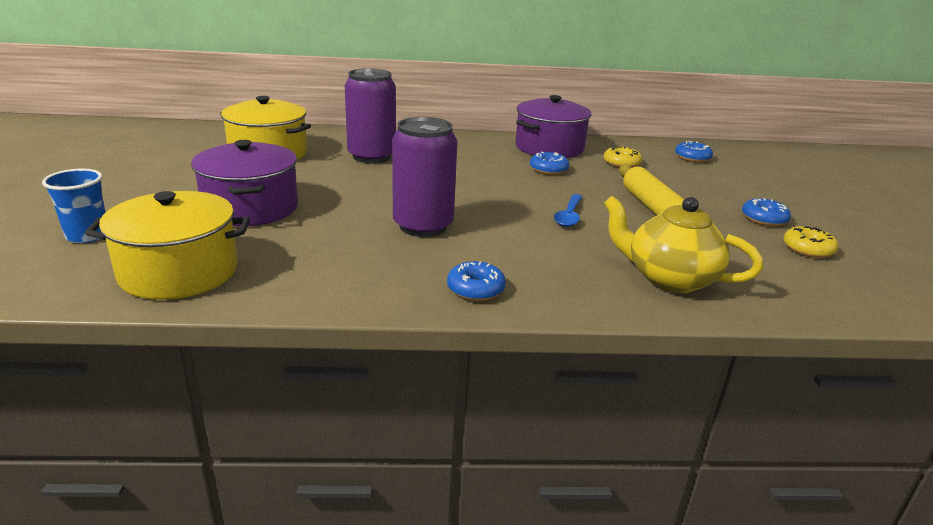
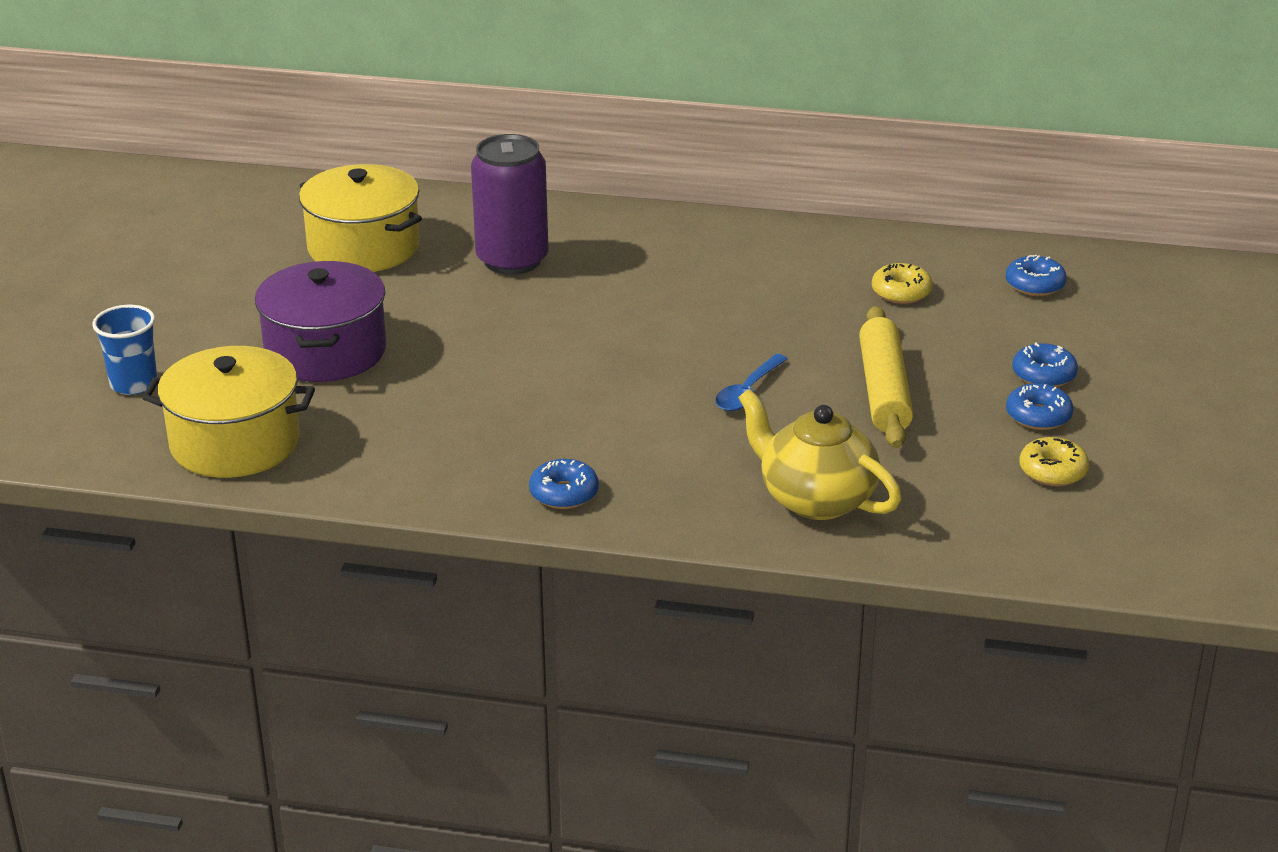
camera: 15 degrees right, 5 degrees up
(423, 226) = (538, 396): purple can -> none
(548, 170) = (772, 301): blue donut -> blue donut (1043, 375)
(549, 148) = (803, 251): purple pot -> none

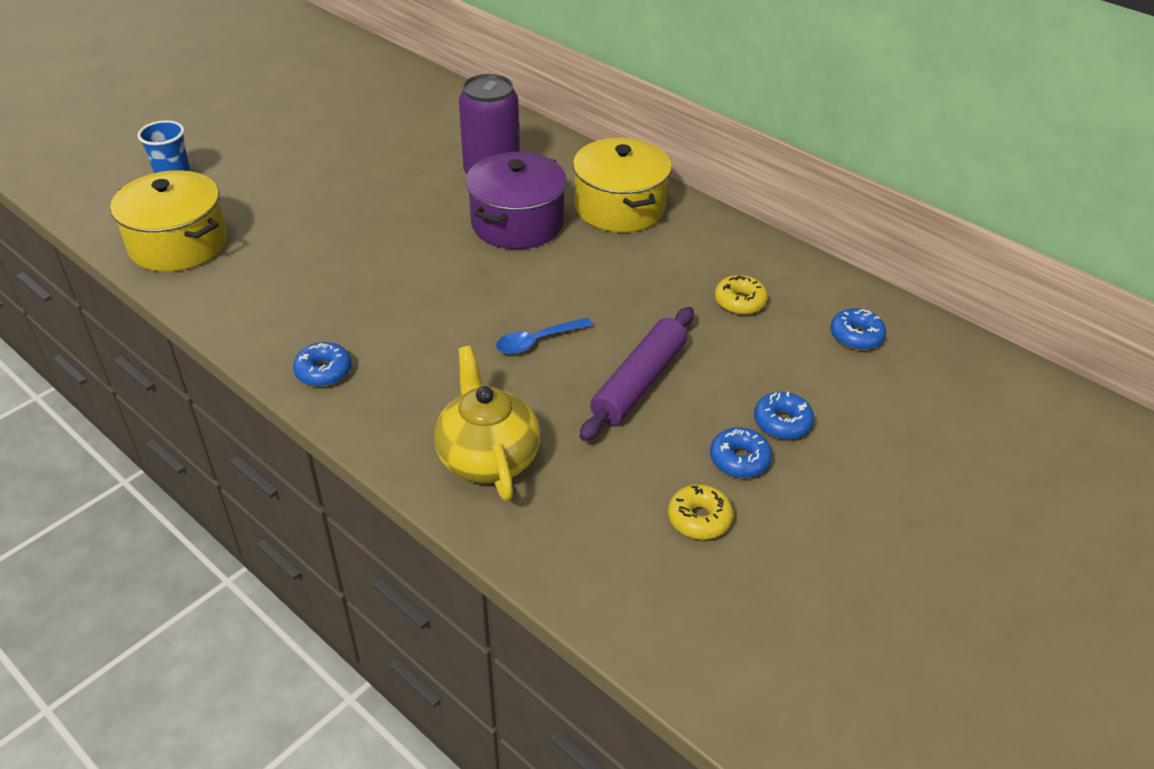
camera: 30 degrees right, 10 degrees up
(325, 351) = (304, 198): purple pot -> purple pot (517, 223)
(363, 247) = (411, 132): yellow pot -> yellow pot (620, 207)
(883, 390) = (638, 382): yellow rolling pin -> purple rolling pin

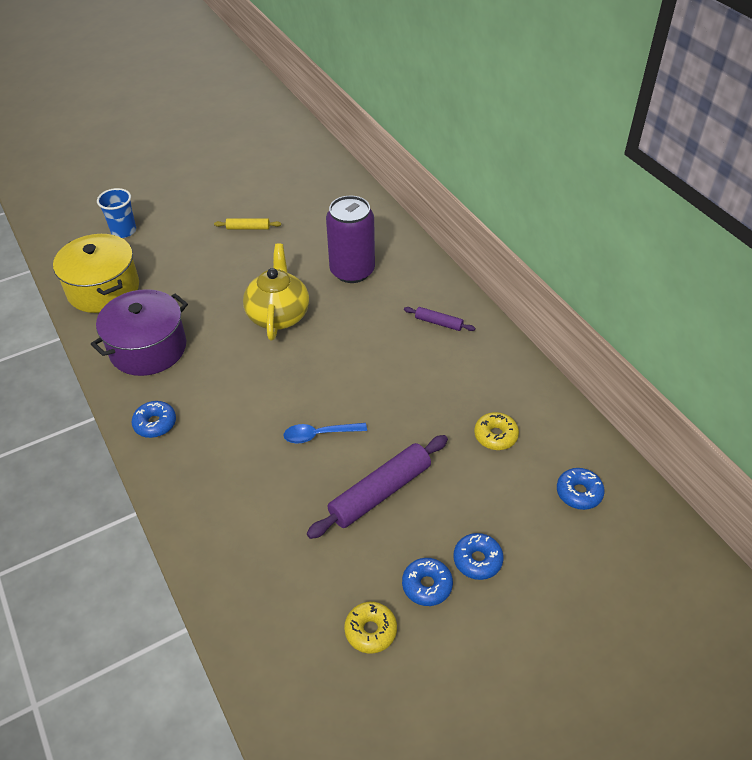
camera: 20 degrees right, 5 degrees up
(339, 151) = (248, 228): none -> yellow rolling pin
(487, 457) = (237, 530): yellow teapot -> yellow teapot (278, 315)
(517, 223) = (352, 321): purple pot -> purple pot (148, 348)
(620, 207) = (438, 323): yellow pot -> purple rolling pin

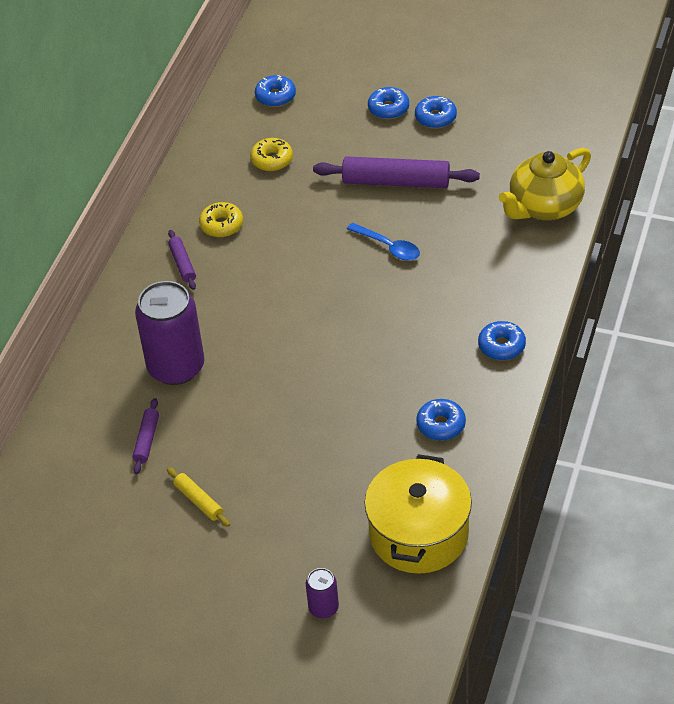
camera: 130 degrees left, 0 degrees up
(123, 231) = (323, 608): blue cup -> purple can
(148, 348) = (441, 425): purple pot -> blue donut
(278, 315) = (294, 372): yellow teapot -> yellow teapot (544, 207)
(315, 232) = (146, 440): none -> purple rolling pin
(370, 631) = (496, 120): yellow donut -> yellow donut (221, 225)

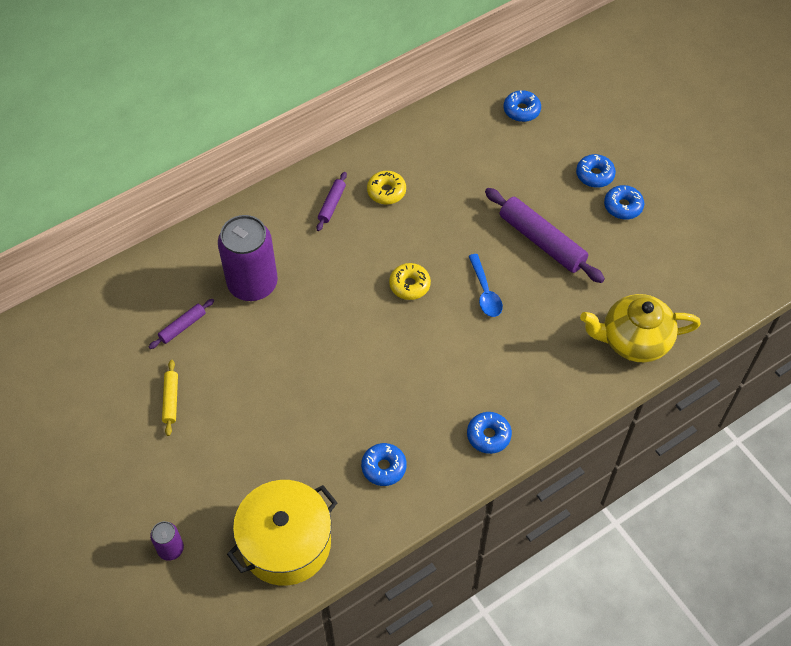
camera: 35 degrees right, 10 degrees up
(272, 160) = (470, 162): yellow donut -> yellow donut (409, 285)

